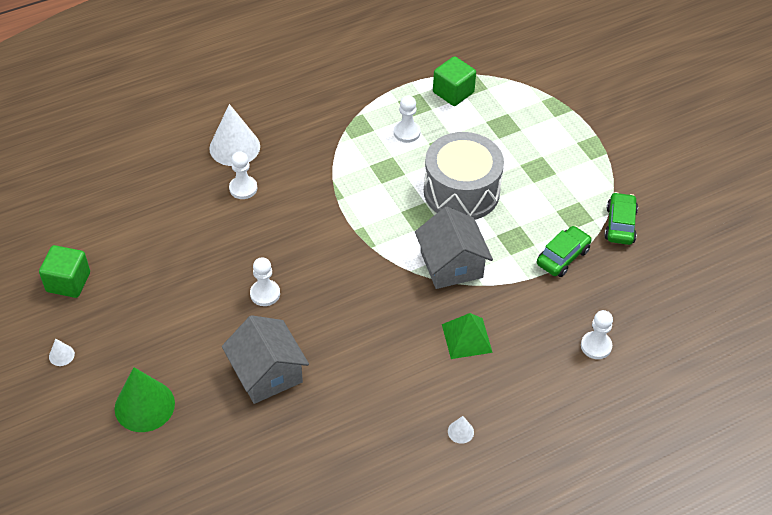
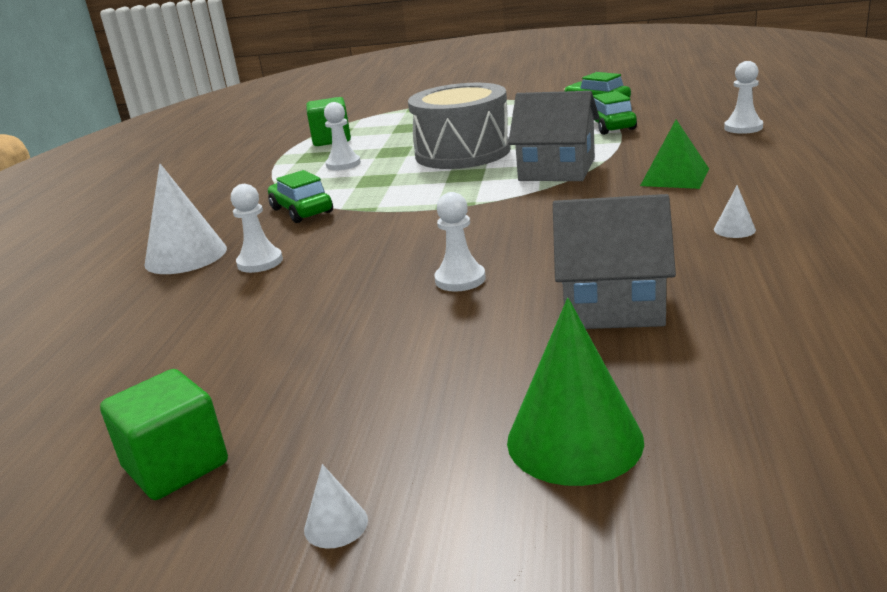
camera: 50 degrees left, 25 degrees down
(319, 161) = (301, 211): none -> green car
(460, 431) = (824, 199): white cone -> white cone (734, 229)

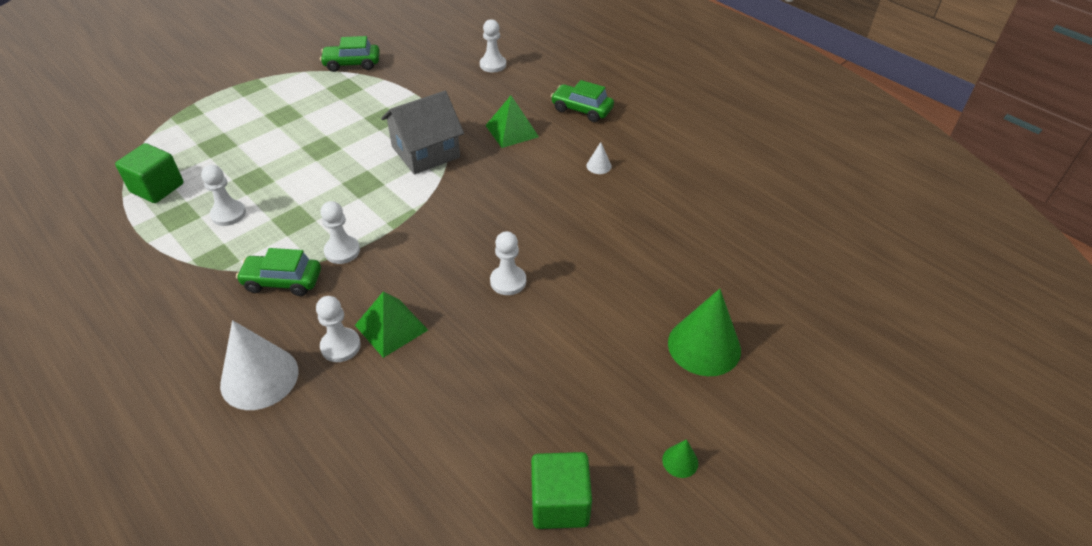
camera: 55 degrees left, 20 degrees up
(312, 267) = (391, 327): none -> green pyramid
(336, 524) = (680, 461): white cone -> green cone
(371, 208) = (342, 251): none -> white pawn
(462, 152) = (322, 159): grey drum -> none
(609, 126) = (398, 90): green car -> green car (581, 110)
(612, 304) = (612, 254): grey house -> none

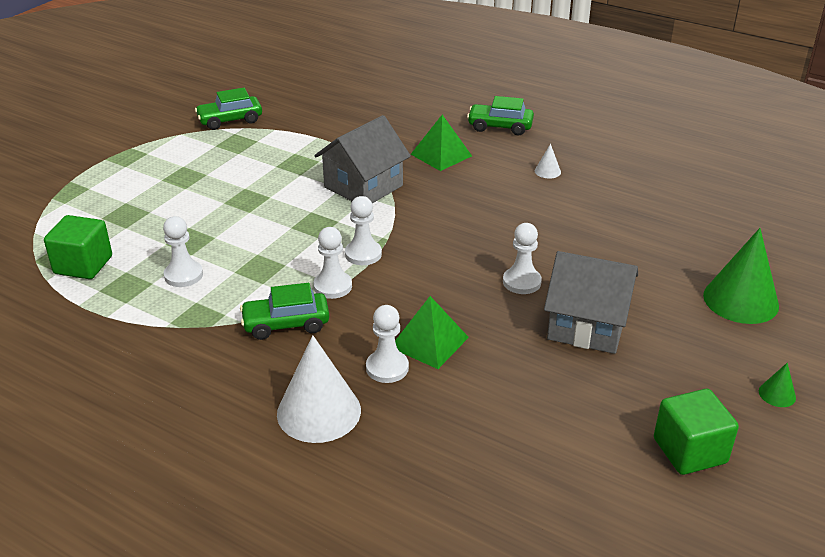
camera: 15 degrees left, 10 degrees down
(493, 65) = (383, 101): white pawn -> white pawn (363, 254)
(541, 341) = (587, 325): none -> grey house

